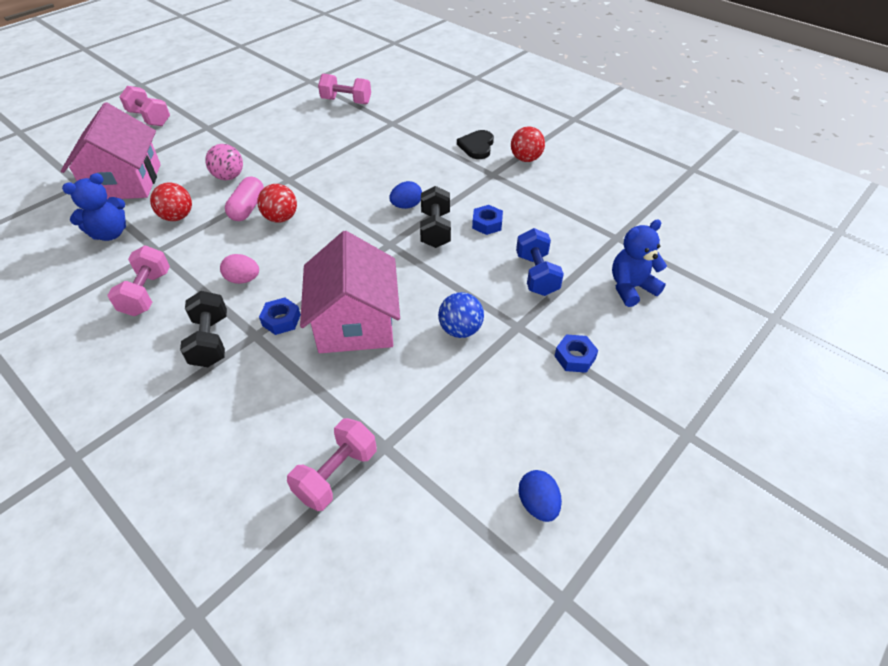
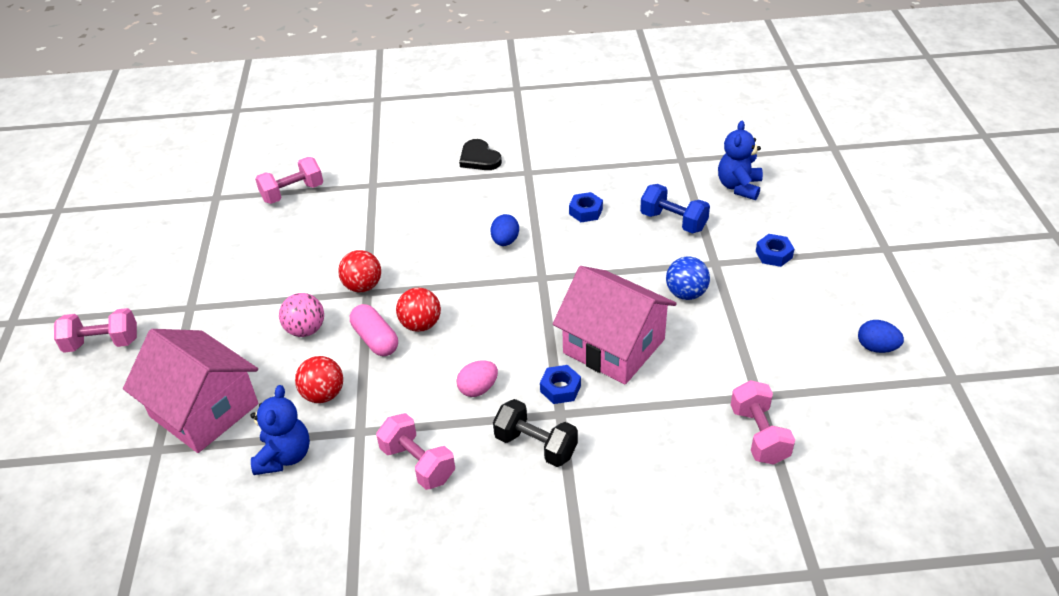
camera: 45 degrees left, 5 degrees down
(435, 229) = (557, 242): black dumbbell -> none
(526, 159) = (533, 144): red ball -> red ball (363, 286)

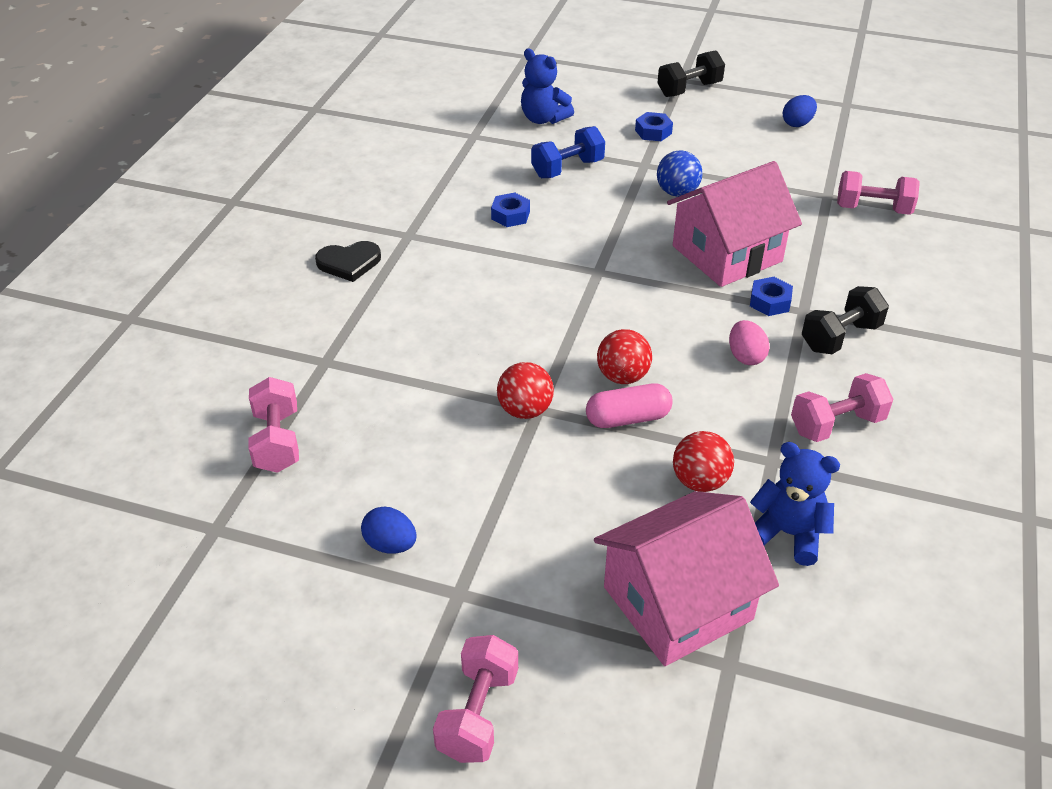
camera: 70 degrees left, 0 degrees up
(306, 330) = (576, 477): pink ball -> none
(505, 241) = (520, 281): blue egg -> blue egg (390, 545)
(872, 258) = (689, 89): none -> black dumbbell

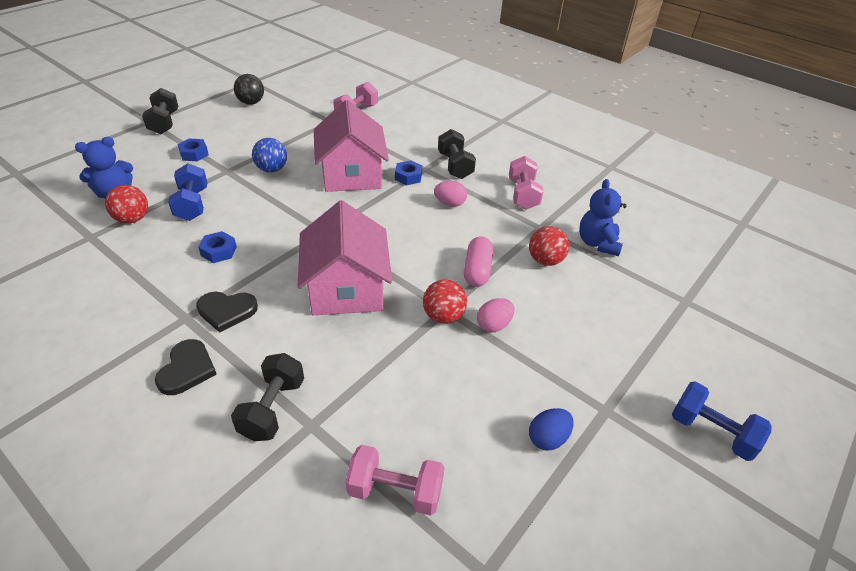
camera: 70 degrees left, 0 degrees up
(331, 330) = (272, 408): none -> black dumbbell
(432, 255) = (226, 311): none -> black heart
(478, 714) = (711, 432): pink dumbbell -> blue dumbbell
(538, 458) = (493, 325): none -> pink egg
(622, 376) = (437, 258): red ball -> red ball (132, 219)
(677, 603) = (637, 305): pink house -> pink house (346, 288)
(788, 534) = (597, 243): blue teddy bear -> blue teddy bear turned 45 degrees counterclockwise
(797, 123) = (251, 102): blue egg -> black ball

